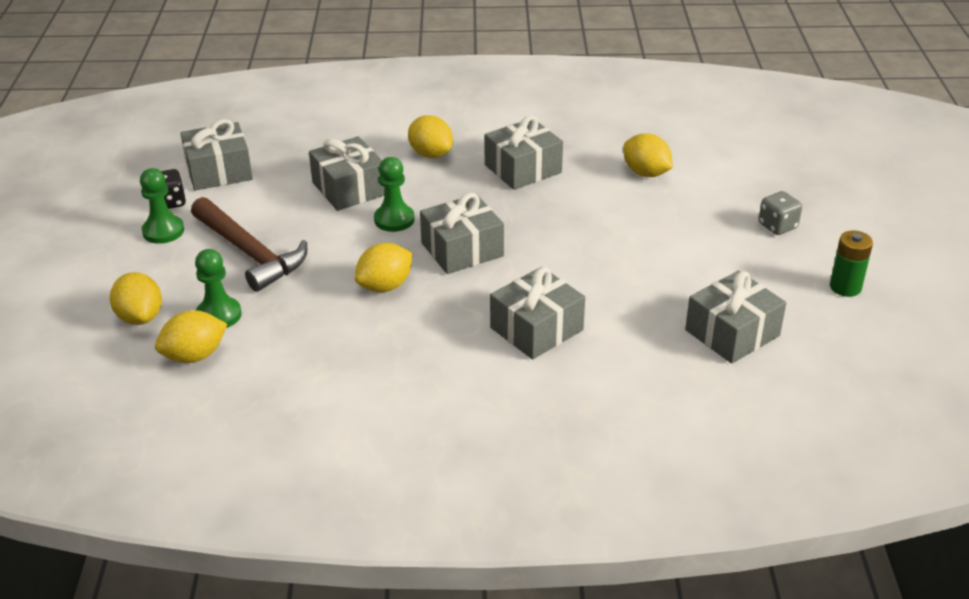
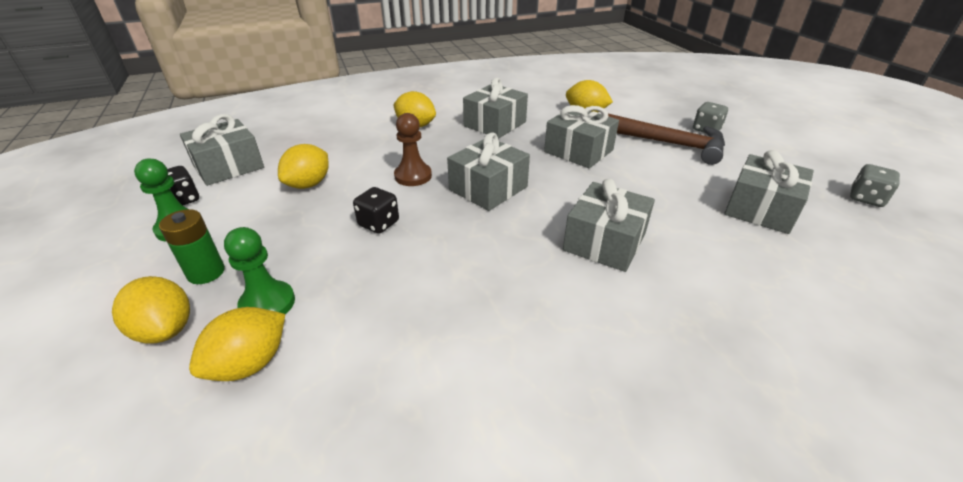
camera: 20 degrees left, 0 degrees up
(250, 253) = (284, 230): brown hammer -> brown hammer (668, 143)
(336, 264) = (379, 223): none -> black dice
(349, 188) = (359, 160): grey gift -> grey gift (578, 151)
(385, 286) = (437, 233): yellow lemon -> yellow lemon (309, 184)
(394, 219) = (413, 176): green pawn -> brown pawn
(845, 287) = (795, 159): green battery -> green battery (206, 272)
(868, 348) = (866, 198): none -> grey dice

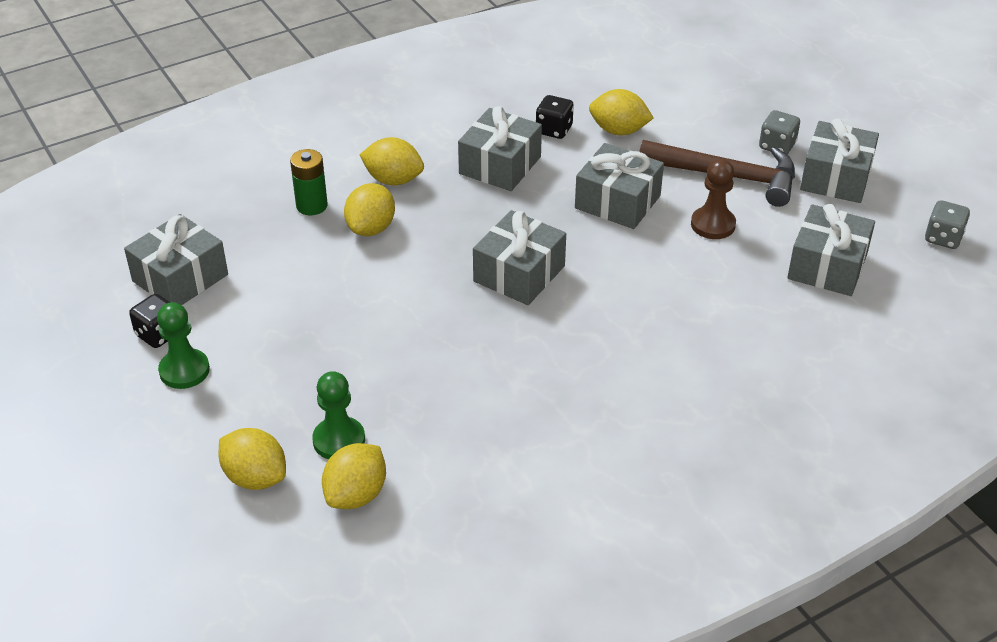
camera: 10 degrees left, 5 degrees up
(206, 272) = (253, 417): green battery -> green battery (311, 206)
(309, 184) = (300, 293): yellow lemon -> yellow lemon (371, 228)
(379, 223) = (409, 337): black dice -> black dice (554, 130)
(413, 176) = (422, 266): brown pawn -> brown pawn (713, 224)
(604, 242) = (660, 329): grey gift -> grey gift (835, 178)

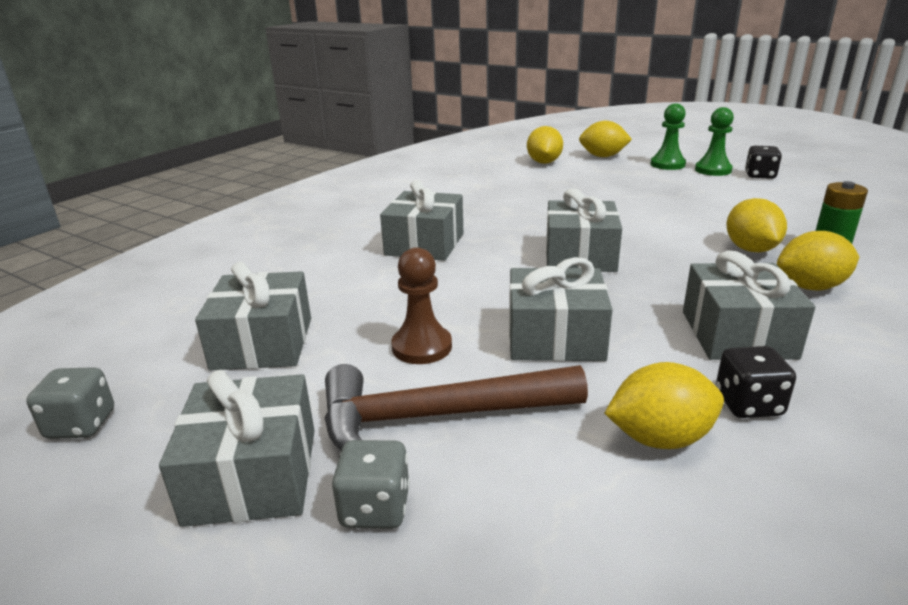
camera: 155 degrees right, 15 degrees down
(180, 278) = (811, 194): grey gift -> grey gift (424, 244)
(339, 440) = (581, 171): green pawn -> green pawn (667, 164)

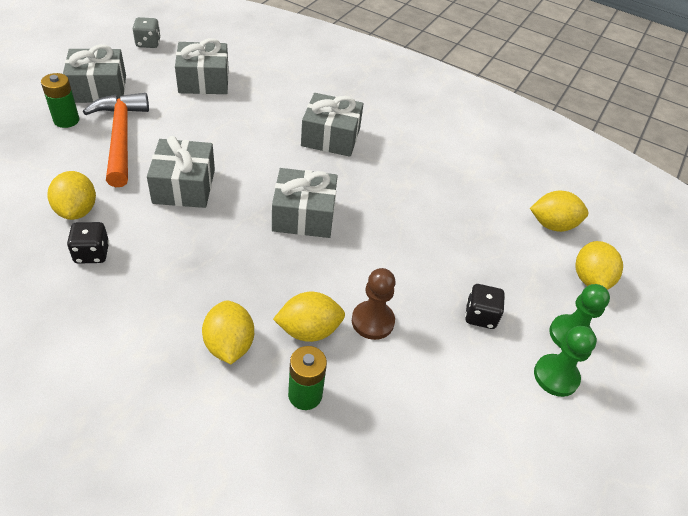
camera: 80 degrees right, 20 degrees up
(375, 508) = (66, 120): grey dice -> green battery
(422, 347) = (186, 134): brown pawn -> brown pawn (372, 321)
(435, 417) = (120, 137): brown hammer -> orange hammer
(737, 334) = (167, 273): grey gift -> none
(760, 175) = (541, 421): black dice -> black dice (480, 316)

